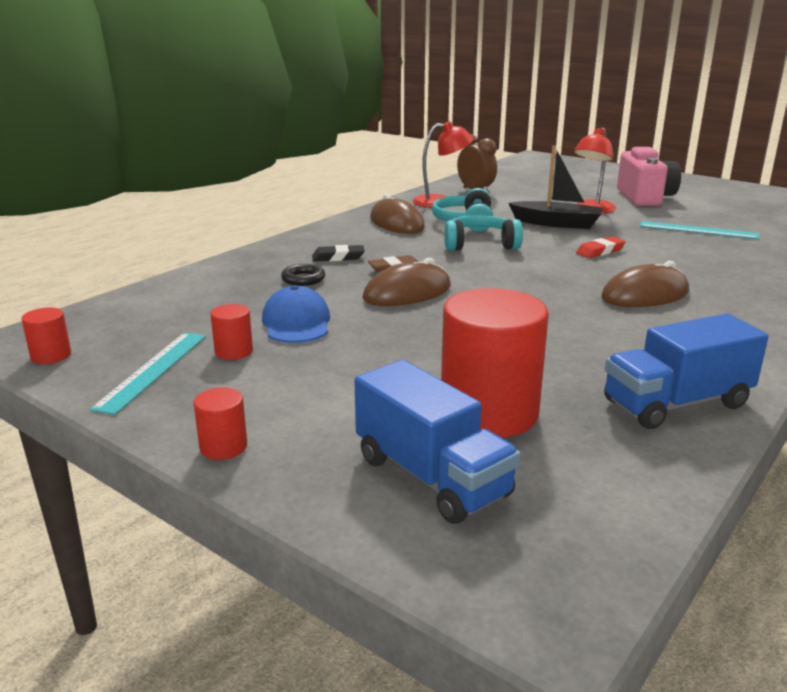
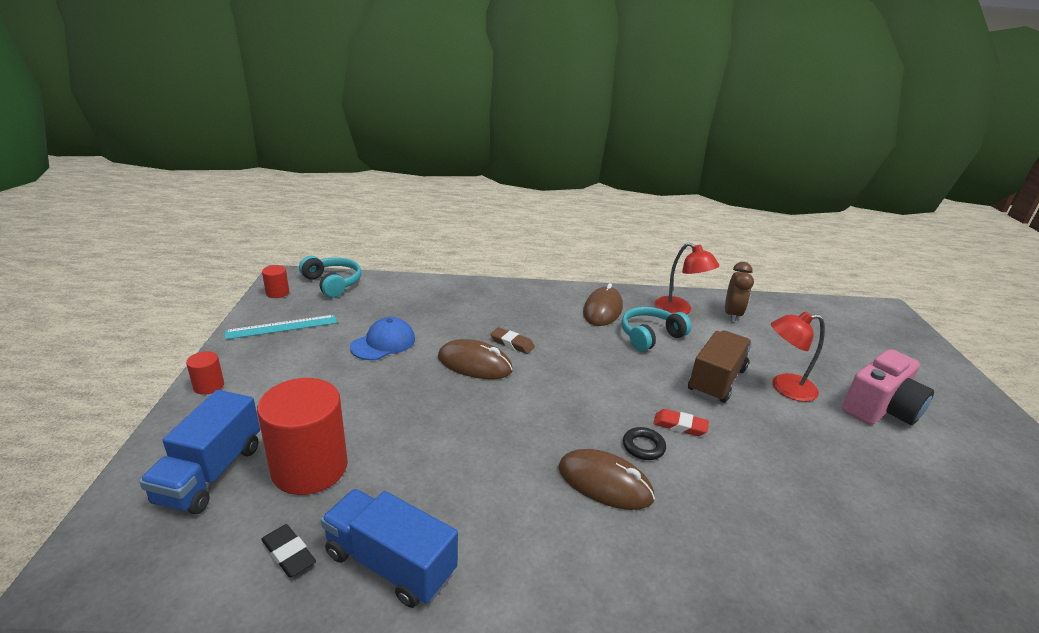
camera: 50 degrees right, 5 degrees up
(234, 351) = (325, 340): red cylinder -> none
(303, 279) = (453, 317): black ring -> black ring (643, 447)
(338, 257) = (505, 314): black eraser -> black eraser (289, 554)
(480, 245) = (608, 360): turquoise headphones -> turquoise headphones (332, 283)
(557, 223) = (716, 380): black boat -> brown truck
(698, 230) = (834, 472): turquoise ruler -> none

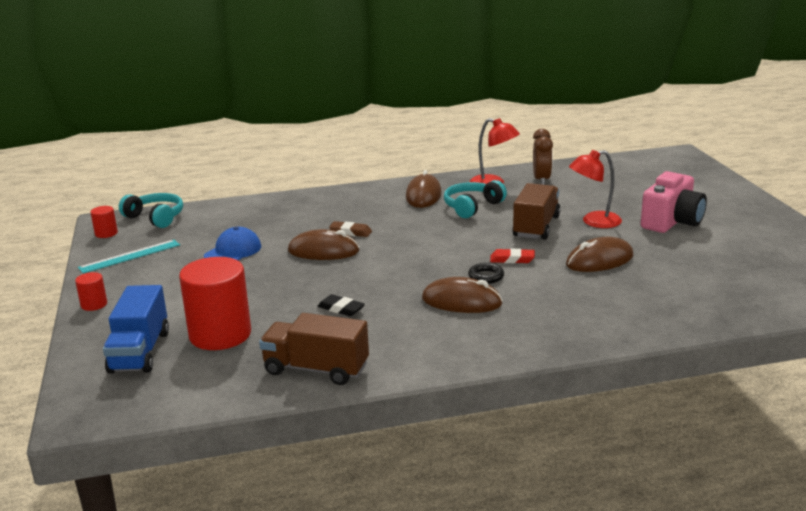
camera: 10 degrees left, 5 degrees down
(289, 554) = (236, 378): black eraser -> black eraser (341, 309)
(390, 564) = (316, 369): blue truck -> brown truck
(786, 452) = (599, 260): none -> brown mouse

